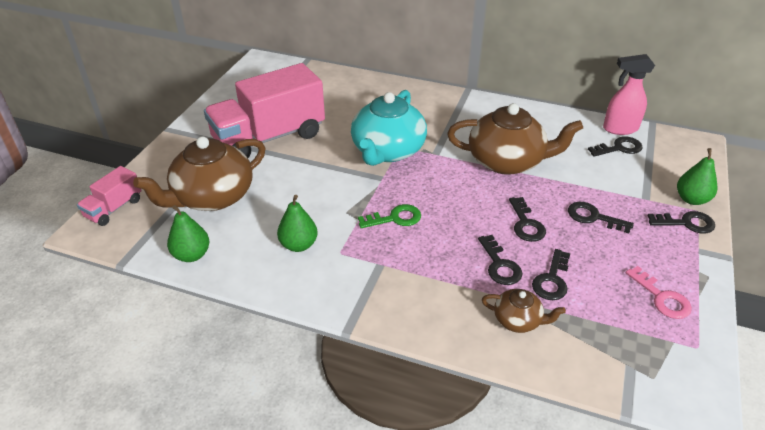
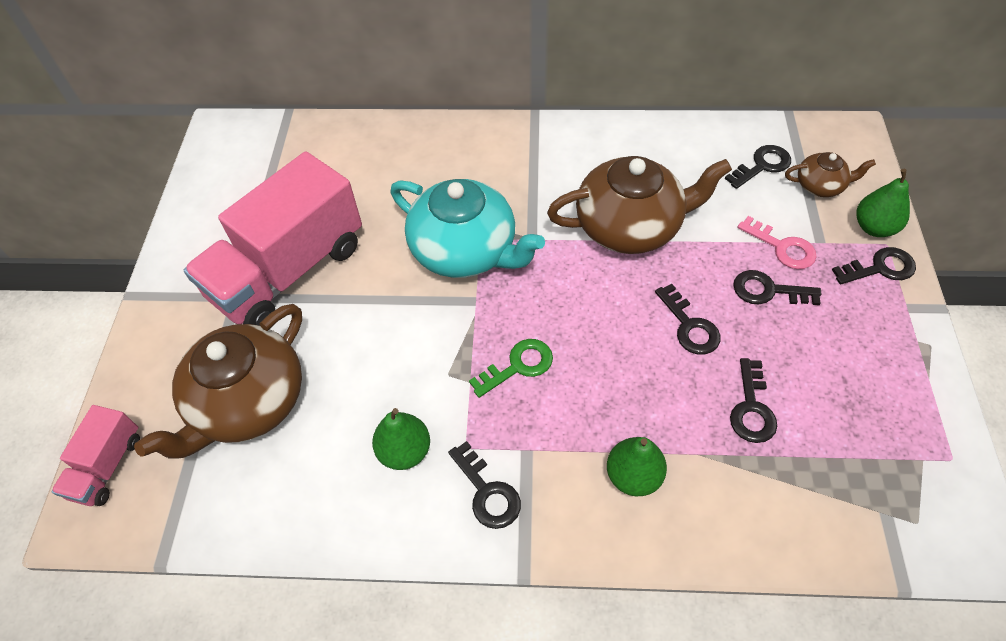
camera: 15 degrees left, 15 degrees up
(192, 255) = (259, 515): green pear -> green pear (633, 476)
(387, 151) = (465, 251): turquoise teapot -> turquoise teapot turned 60 degrees counterclockwise
(499, 265) = (680, 404): black key -> black key (487, 492)
(518, 320) = (733, 486): brown teapot -> brown teapot (820, 185)
(619, 129) = (752, 133): pink spray bottle -> none
(661, 298) = (888, 396): pink key -> pink key (782, 247)

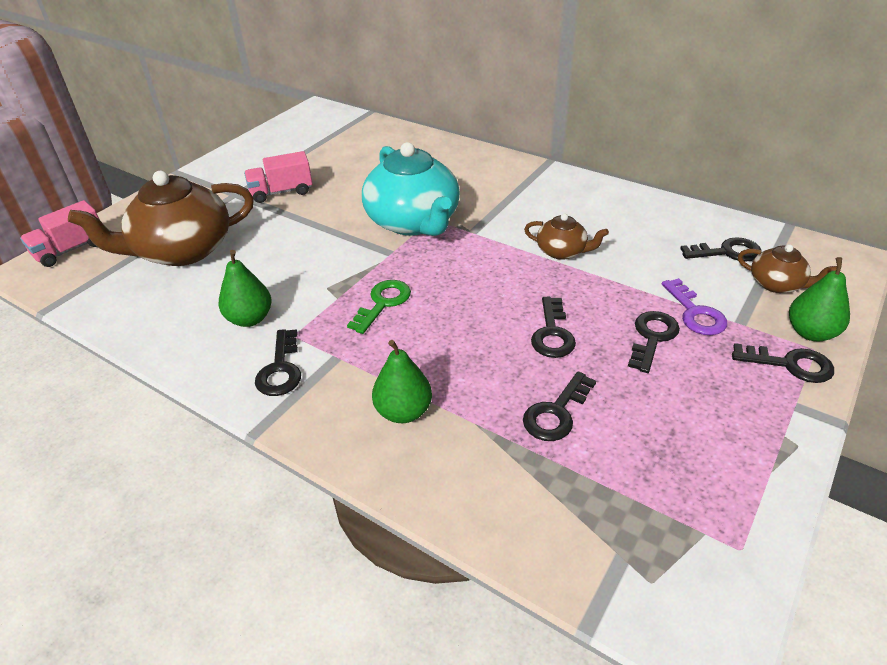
camera: 30 degrees right, 15 degrees down
(288, 271) = (281, 192): pink truck -> pink truck, size x0.47
(518, 366) = (383, 303): green key -> green key turned 60 degrees counterclockwise
(630, 226) = (562, 251): brown teapot -> brown teapot, size x0.49
(768, 290) = (652, 337): black key -> black key turned 75 degrees clockwise
(782, 247) = (695, 313): pink key -> purple key

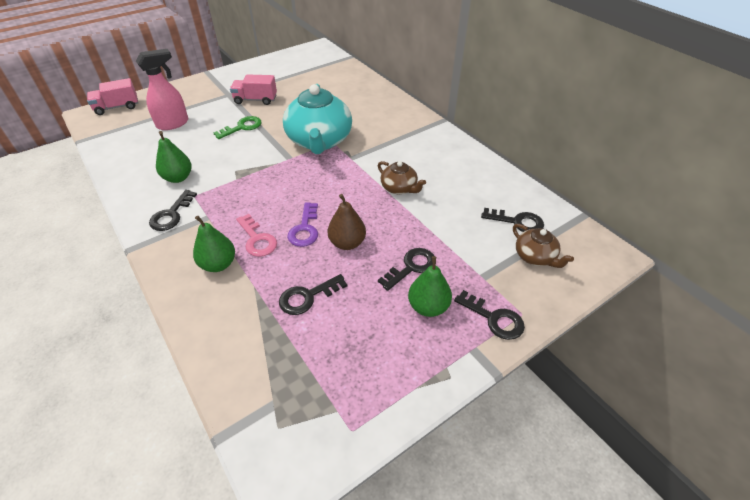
camera: 20 degrees right, 5 degrees up
(182, 250) = (173, 124): brown teapot -> pink spray bottle
(383, 303) = (259, 190): green key -> green key (242, 127)
(431, 364) = (257, 239): none -> pink key
(552, 333) = (347, 243): black key -> brown pear
(695, 313) = (456, 259): purple key -> purple key (305, 229)
(810, 332) = (530, 300): green pear -> green pear (428, 307)

